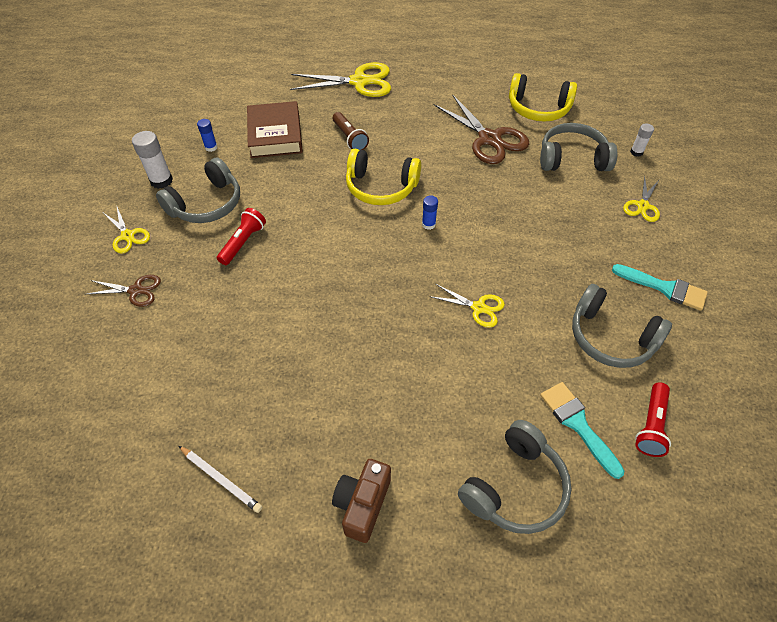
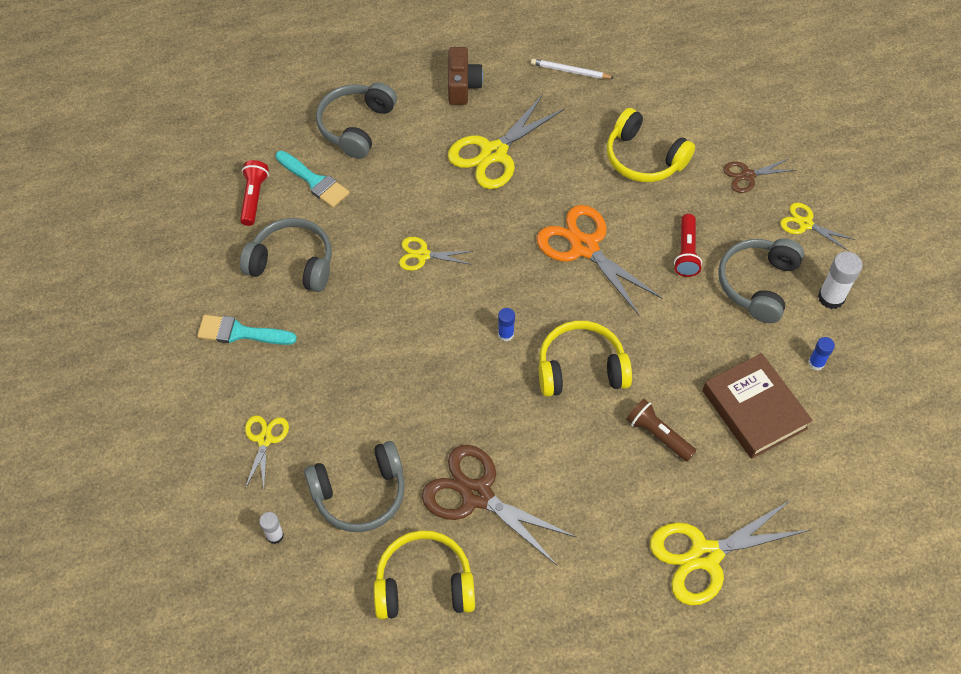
camera: 160 degrees right, 5 degrees up
(216, 339) = (644, 158): none -> yellow headphones
(326, 271) = (584, 247): none -> orange scissors
(365, 394) = (494, 153): none -> yellow scissors

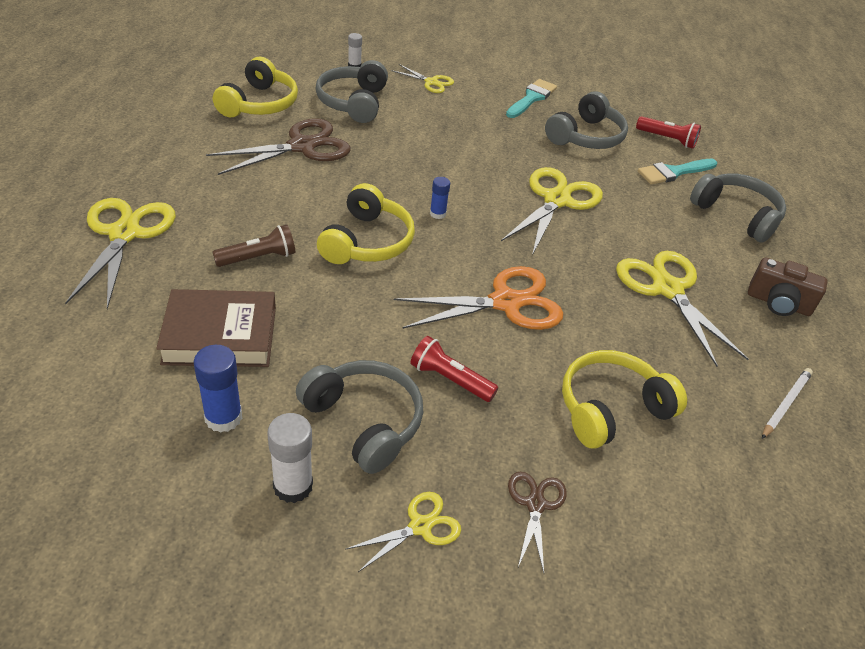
camera: 110 degrees right, 15 degrees down
(423, 255) = (556, 200): yellow scissors -> yellow scissors, size x1.87
(816, 363) = (223, 417): blue glue stick -> blue glue stick, size x1.68

